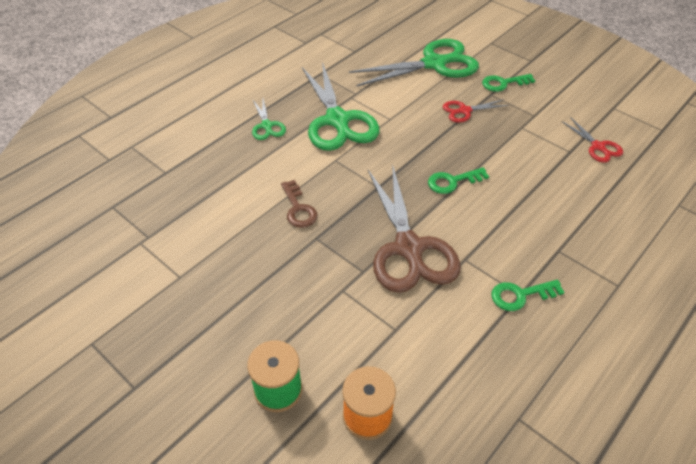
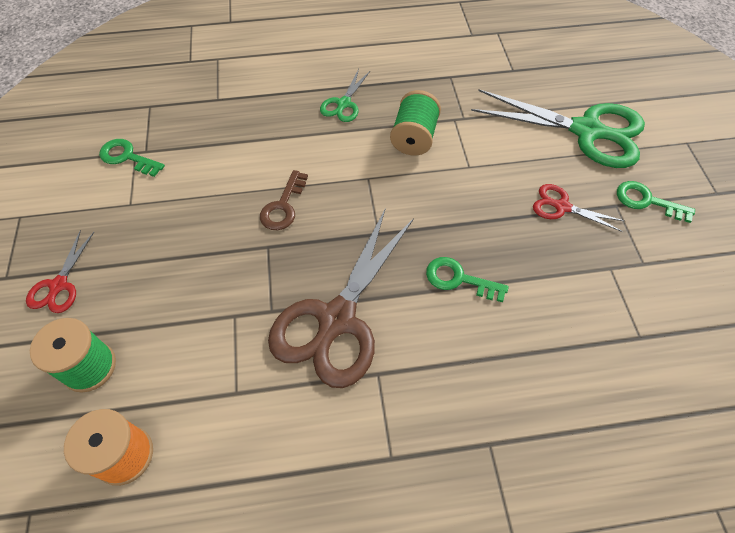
camera: 40 degrees right, 10 degrees up
(338, 121) = (414, 138): green scissors -> green spool
(520, 295) = (390, 460): green key -> green key (127, 157)
(598, 147) = (685, 357): red scissors -> red scissors (58, 286)

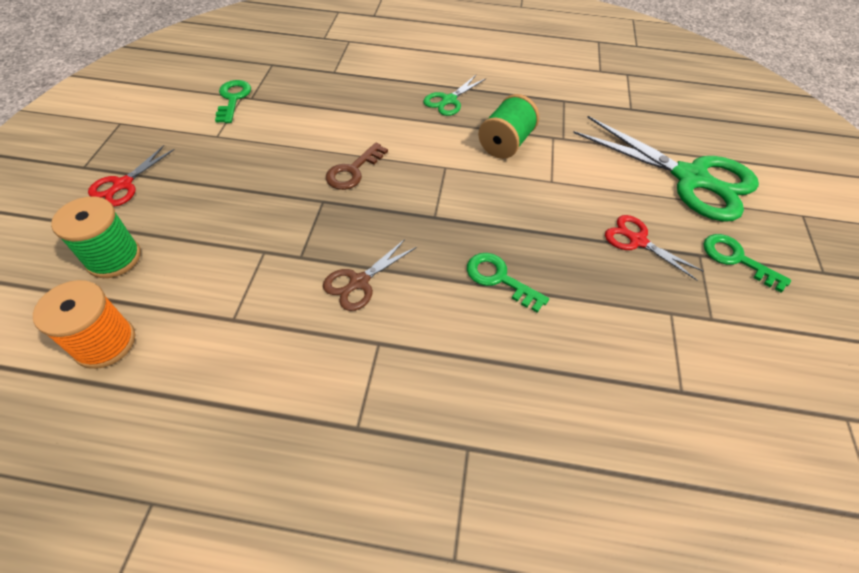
camera: 15 degrees right, 5 degrees down
(127, 157) = (233, 99): green key -> green key turned 45 degrees clockwise
(336, 321) = (358, 283): brown scissors -> brown scissors, size x0.47

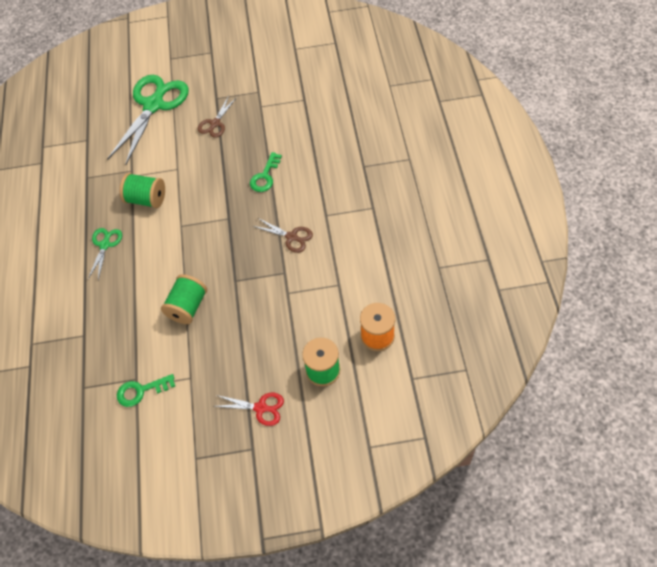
camera: 100 degrees left, 5 degrees up
(313, 150) = (187, 307): none -> green spool
(353, 171) = (201, 275): brown key -> none
(448, 101) = (105, 244): green scissors -> green scissors turned 105 degrees counterclockwise
(636, 240) = (215, 124): red scissors -> brown scissors
(736, 259) = (214, 84): green key -> none

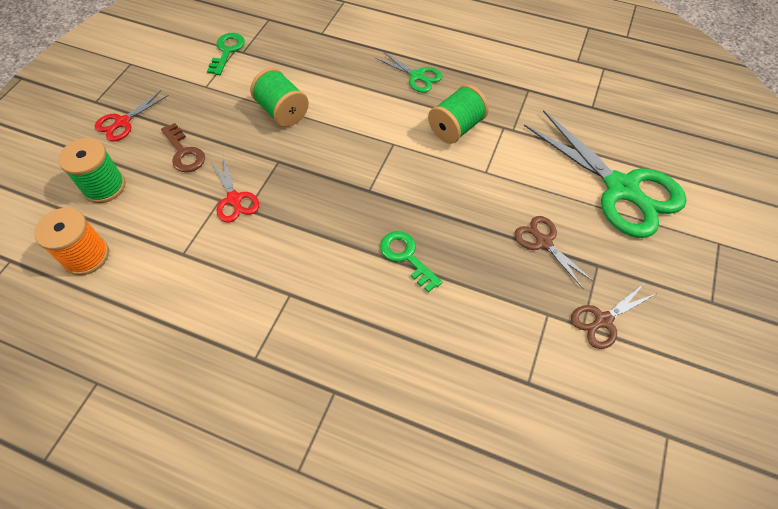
camera: 115 degrees right, 0 degrees up
(263, 342) = (184, 153): none -> brown key
(282, 284) = (234, 200): none -> red scissors
(292, 237) = (288, 240): brown scissors -> brown scissors (602, 321)

